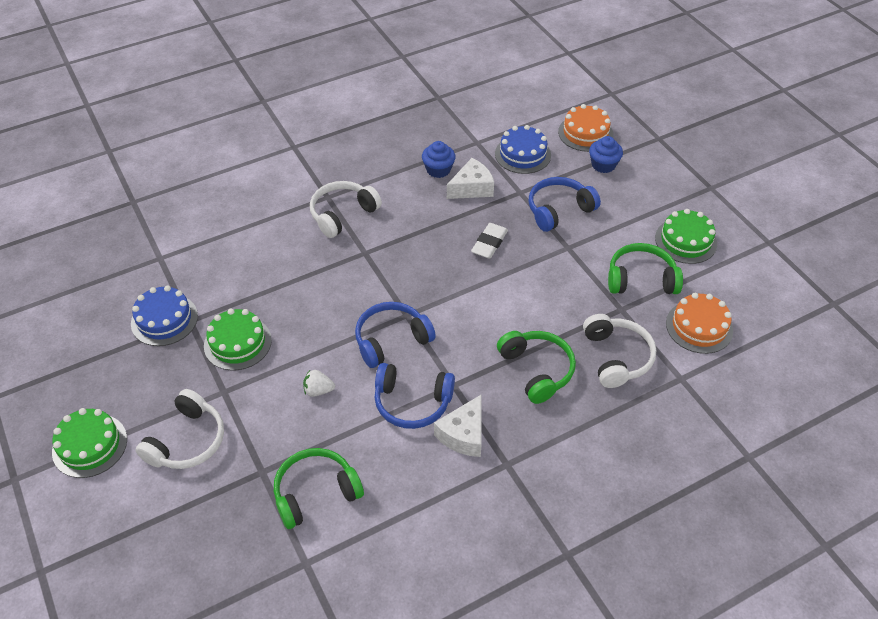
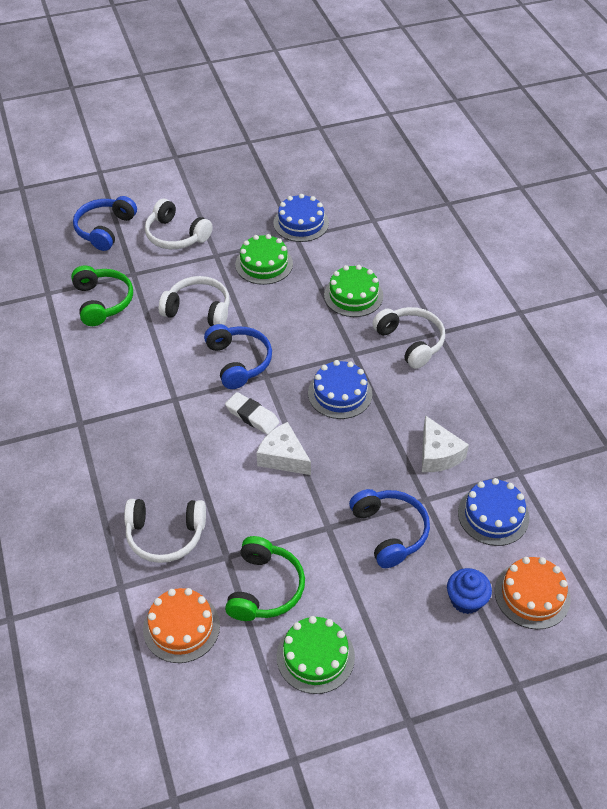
camera: 100 degrees right, 0 degrees up
(90, 445) = (190, 188): green cake -> green cake (353, 295)
(318, 390) = (198, 310): white strawberry -> white headphones
(412, 403) = (165, 368): blue headphones -> blue headphones (105, 229)
(418, 257) = (340, 393): none -> blue cake
(438, 170) = (472, 428): blue cupcake -> none
(464, 434) = (120, 398): white cheese -> white cheese (283, 457)
(489, 243) = (347, 456): white eraser -> white eraser (252, 416)
(537, 370) = (171, 464): green headphones -> none

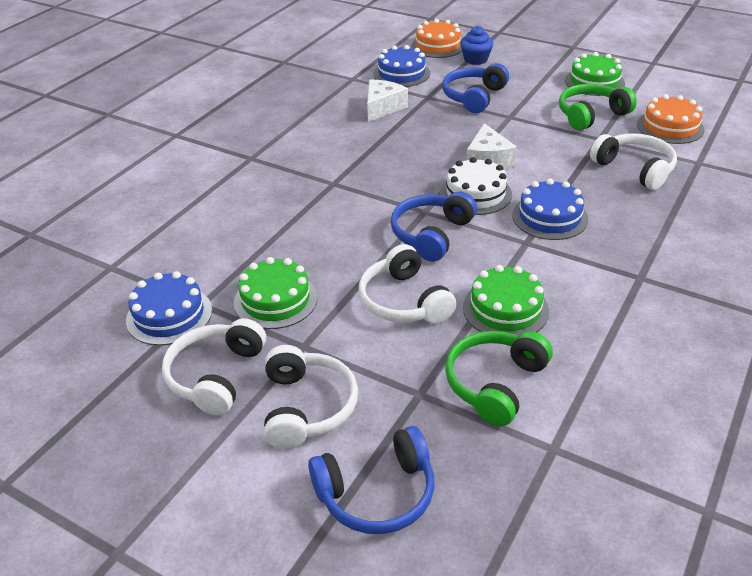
camera: 130 degrees left, 10 degrees down
(252, 416) = (475, 194): white eraser -> white cake
(340, 393) = (387, 168): blue cake -> blue cake (549, 217)
(353, 295) = (255, 219): green cake -> green cake (505, 309)
(410, 342) = (280, 164): white headphones -> white headphones (216, 375)

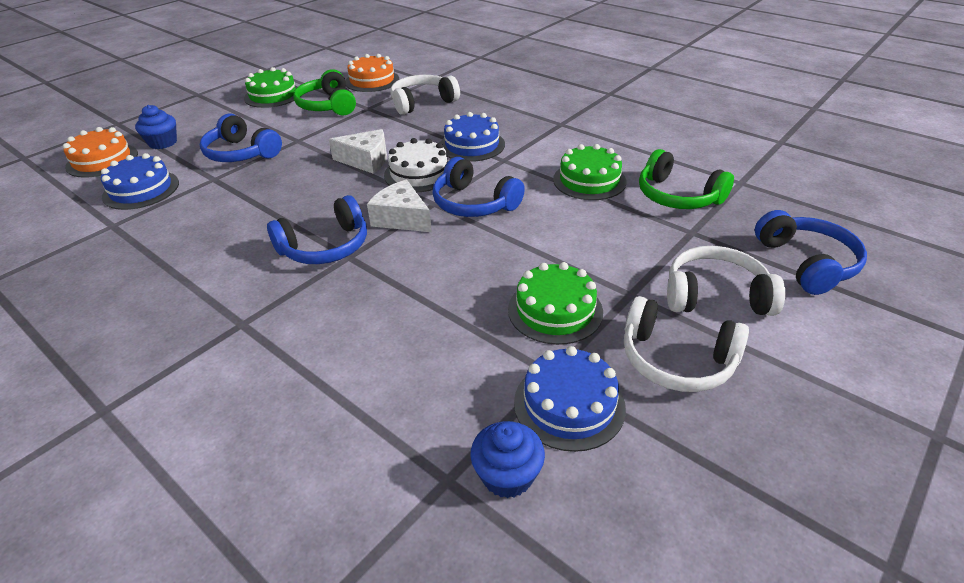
camera: 80 degrees left, 0 degrees up
(110, 291) = (507, 475): none -> blue cupcake
(344, 170) = (325, 247): none -> blue headphones
(382, 107) = (209, 209): white cheese -> white cheese (401, 218)
(404, 301) = (571, 228): white headphones -> none

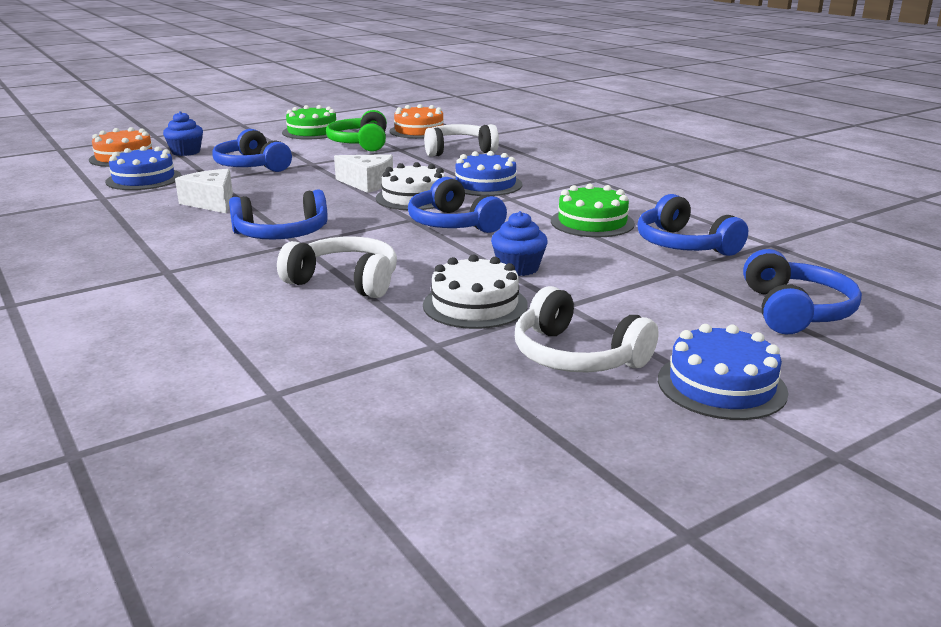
camera: 15 degrees right, 15 degrees down
(401, 218) = (371, 225): white cheese -> white cheese (211, 202)
(507, 475) = (333, 401): blue cupcake -> blue cupcake (518, 268)
(555, 310) = (475, 305): green cake -> white cake
(569, 404) = (434, 367): blue cake -> blue cake (721, 385)
(677, 196) = (683, 245): green headphones -> blue headphones
(715, 295) = (662, 319): white headphones -> white headphones (345, 281)

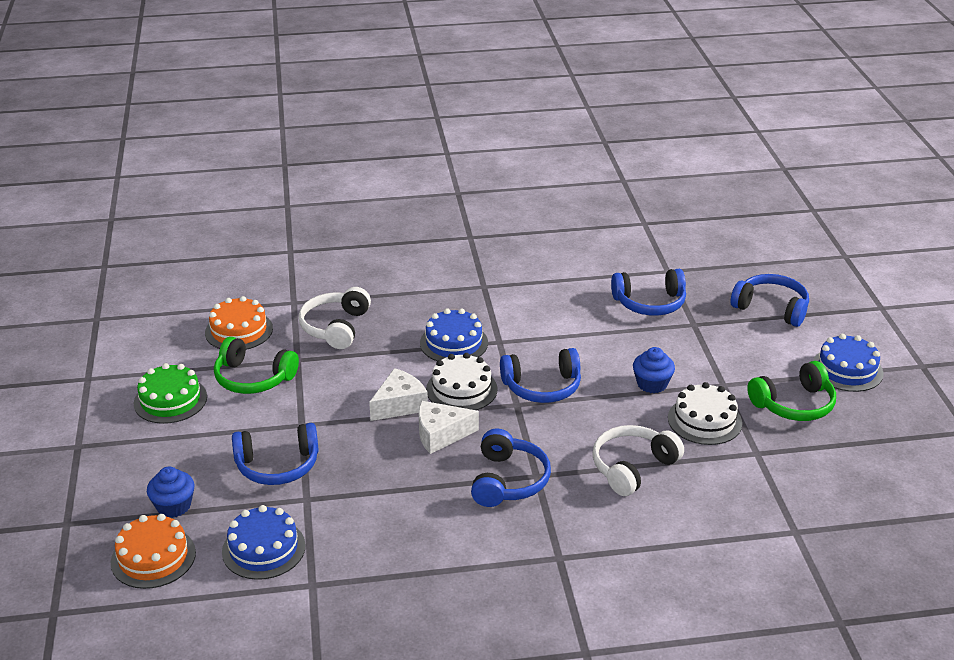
camera: 65 degrees left, 10 degrees up
(211, 202) = (387, 510): white cheese -> white cheese (441, 434)
(576, 356) = (794, 404): white headphones -> green headphones
(592, 222) = (582, 323): green cake -> none

